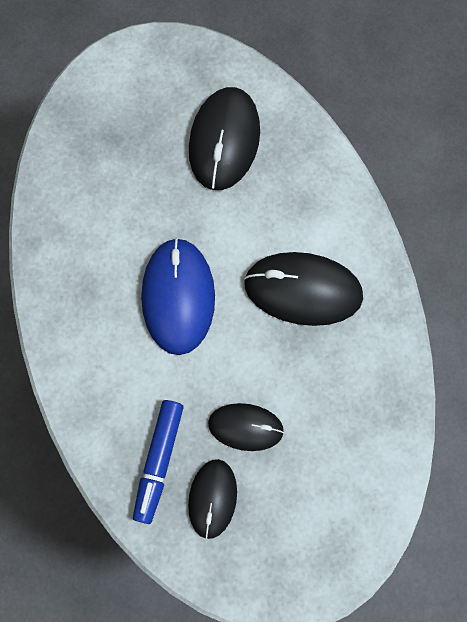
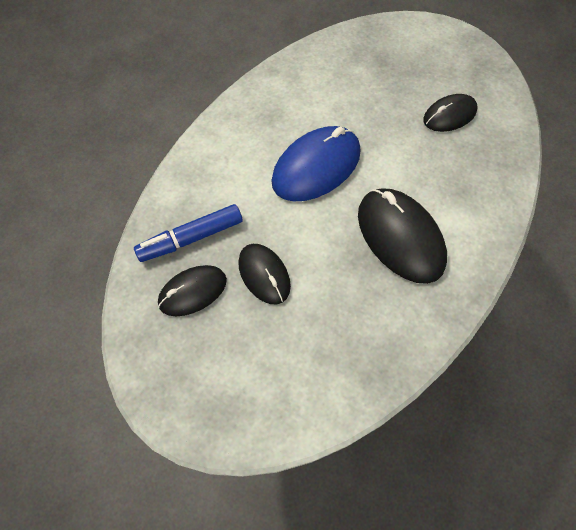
camera: 50 degrees right, 10 degrees down
(224, 140) = (449, 115): black mouse -> black mouse, size x0.61

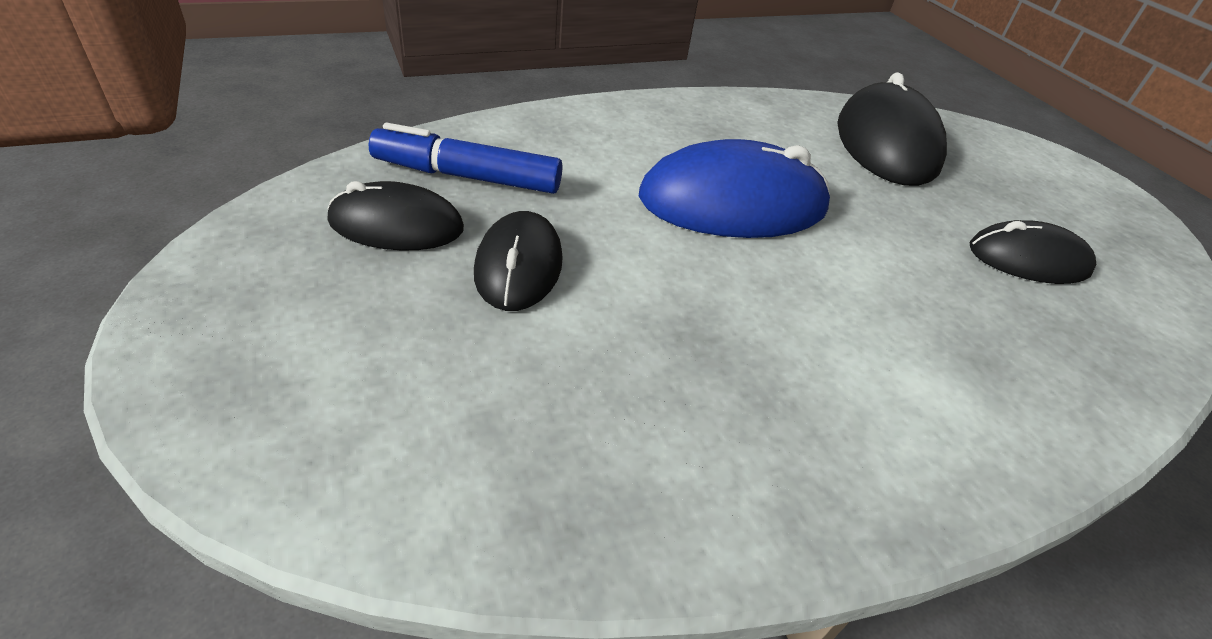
camera: 30 degrees right, 20 degrees down
(400, 237) = (801, 352): black mouse -> black mouse (886, 143)

